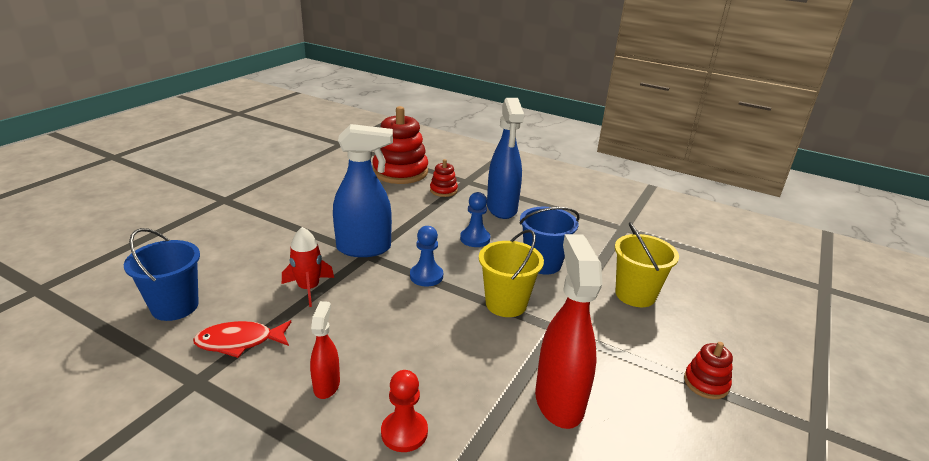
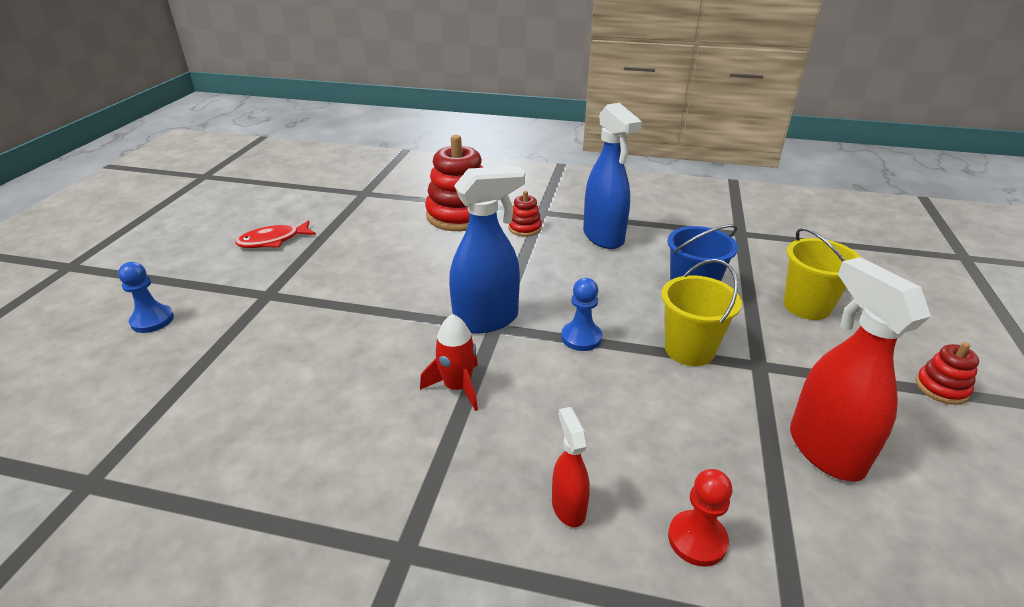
camera: 15 degrees left, 5 degrees up
(175, 306) = (304, 456): blue bucket -> none
(239, 342) = (422, 481): red fish -> red fish (273, 241)
(475, 239) = (601, 279): blue pawn -> blue pawn (152, 320)

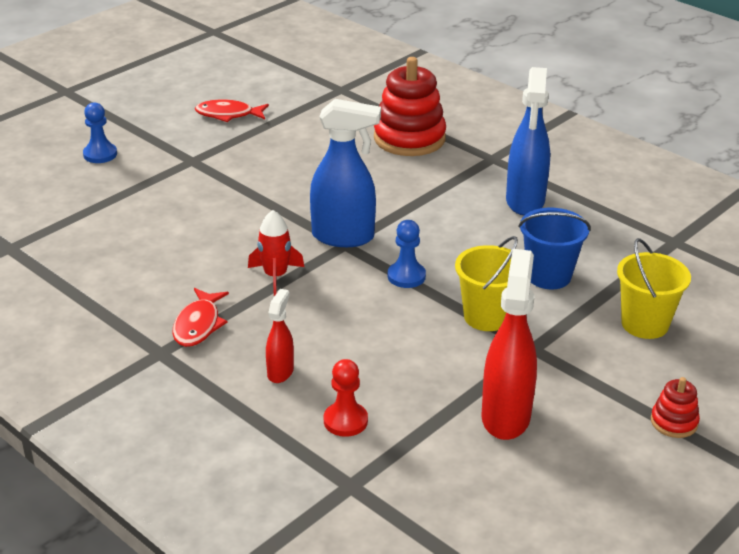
camera: 30 degrees right, 0 degrees up
(422, 487) = (198, 325): none -> red fish
(525, 228) = (458, 169): red stacking toy -> none

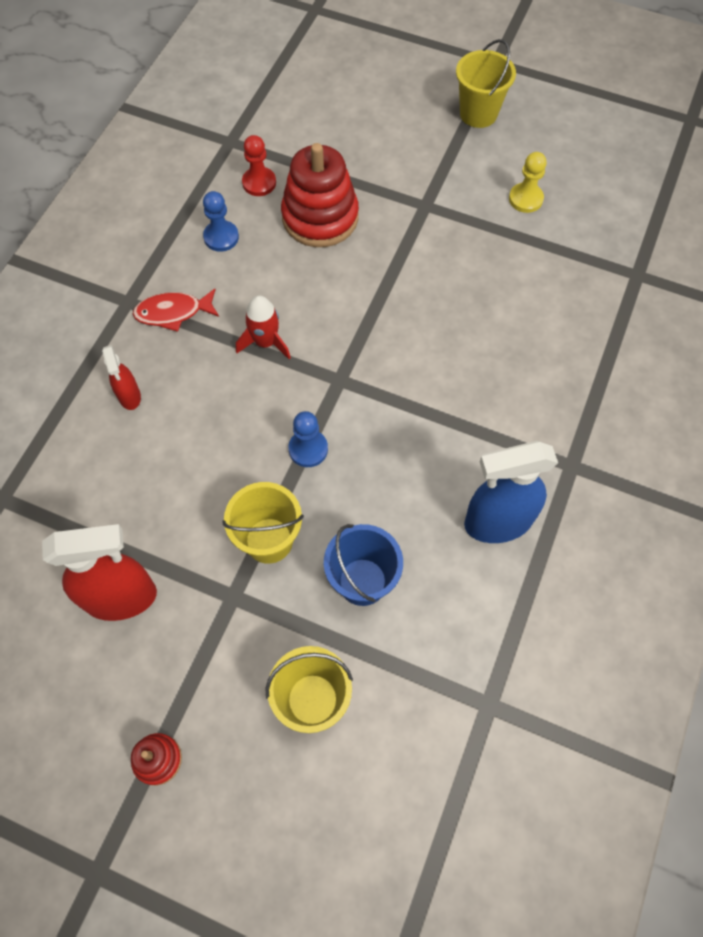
camera: 70 degrees right, 30 degrees up
(100, 154) = (400, 135): blue pawn -> blue pawn (221, 237)
(115, 112) = (478, 113): none -> yellow bucket
(228, 115) = (525, 199): red fish -> yellow pawn
(280, 372) = (129, 396): red spray bottle -> red spray bottle turned 75 degrees clockwise
(343, 237) = (352, 374): blue spray bottle -> none
(345, 421) = (80, 468): red pawn -> red pawn (259, 183)
(409, 138) = (569, 372): red stacking toy -> red stacking toy (320, 217)

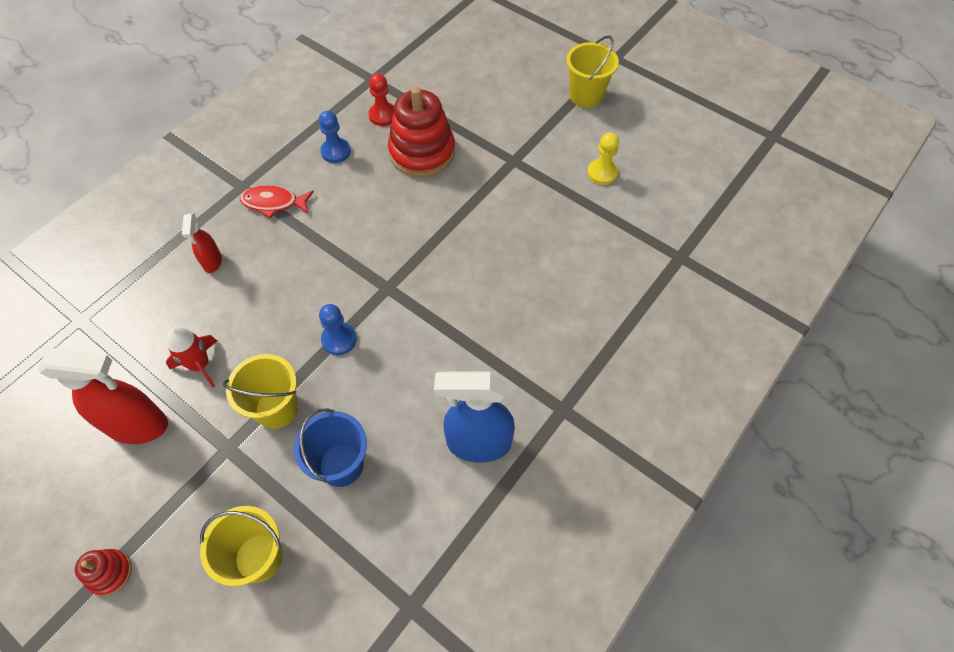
camera: 15 degrees right, 5 degrees down
(265, 342) = (338, 243): red rocket -> red rocket (200, 365)

